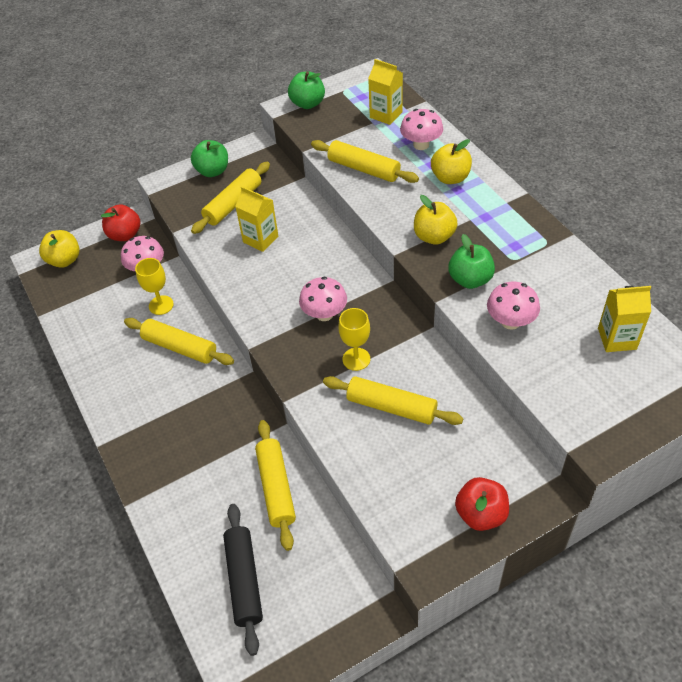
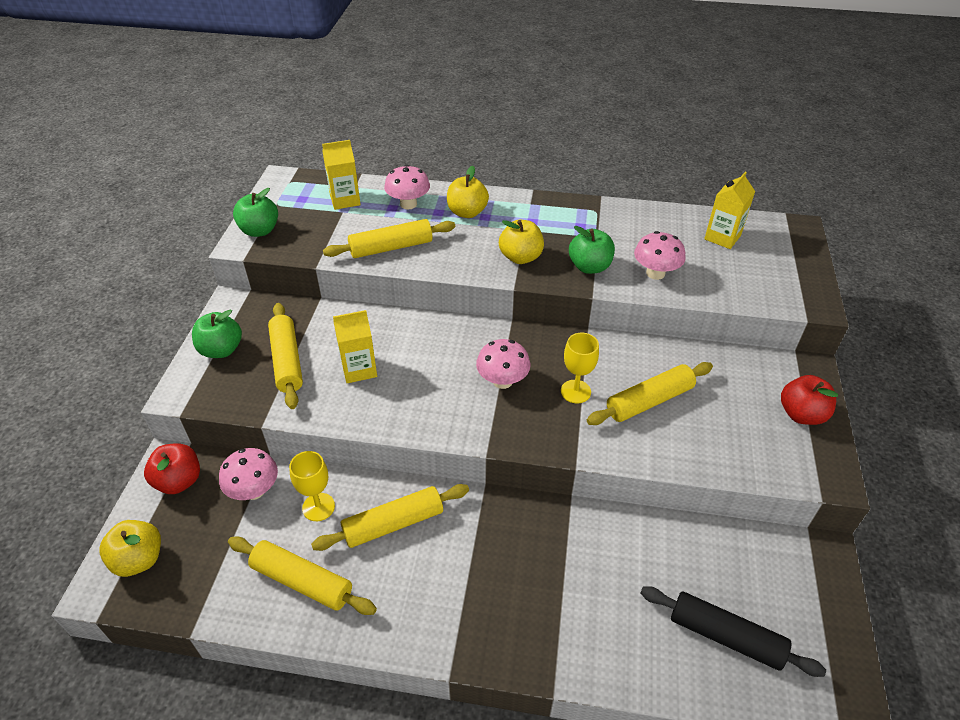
camera: 55 degrees left, 5 degrees down
(276, 488) = (639, 546): yellow rolling pin -> yellow rolling pin (302, 581)

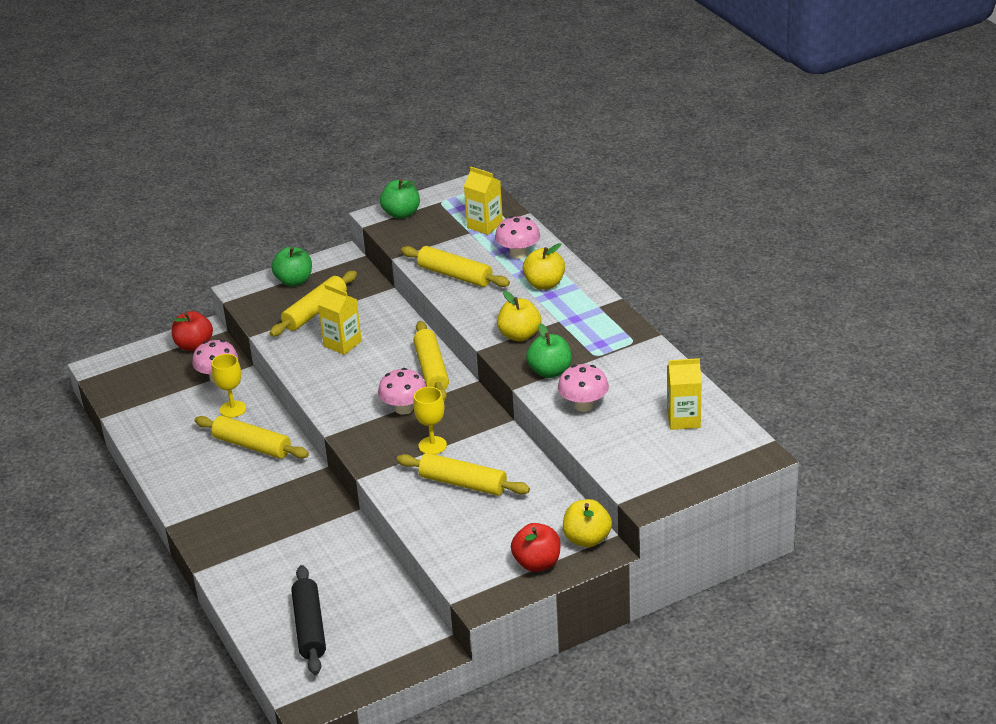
camera: 55 degrees right, 10 degrees down
(139, 559) = (128, 368): yellow apple -> yellow apple (587, 539)
(302, 581) = (174, 435): yellow rolling pin -> yellow rolling pin (431, 369)

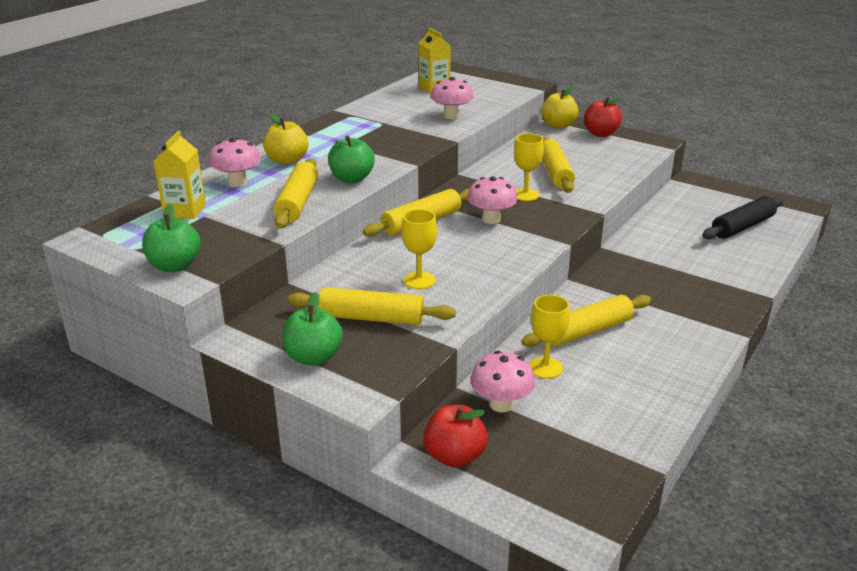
camera: 120 degrees left, 5 degrees down
(252, 445) = (587, 331): yellow rolling pin -> yellow rolling pin turned 60 degrees clockwise
(342, 344) = (419, 280): yellow carton -> yellow goblet
(519, 335) = (379, 154): yellow apple -> none
(550, 371) = (420, 134): green apple -> green apple (352, 179)

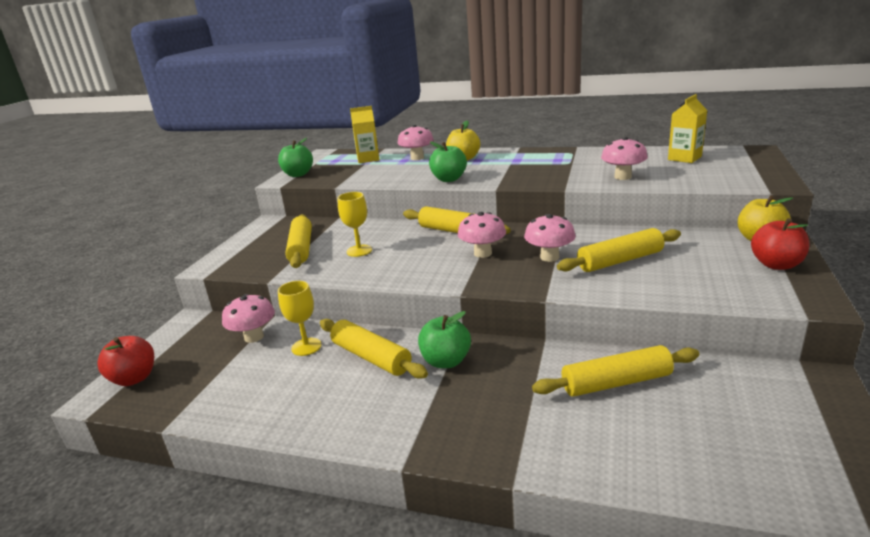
camera: 75 degrees right, 5 degrees down
(298, 202) = (398, 176): yellow rolling pin -> yellow rolling pin (616, 383)
(313, 357) = (251, 244): green apple -> green apple (446, 361)
(455, 456) = (193, 332): red apple -> red apple (134, 378)
(525, 195) = (549, 257): yellow goblet -> pink mushroom
(742, 227) = (712, 442): black rolling pin -> none

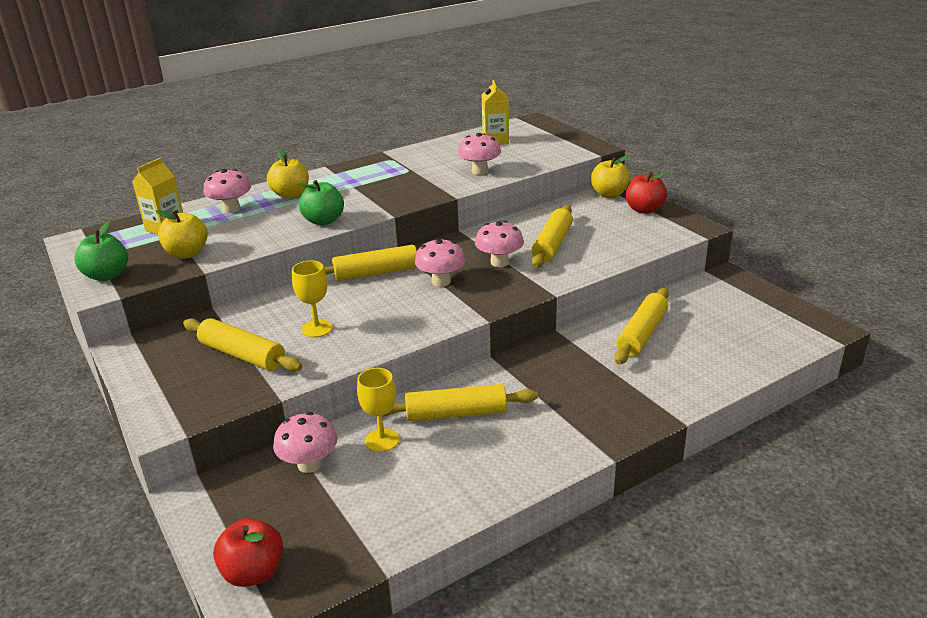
camera: 50 degrees left, 5 degrees up
(349, 175) = (187, 254): none -> yellow apple
(446, 361) = (518, 383): green apple -> none

